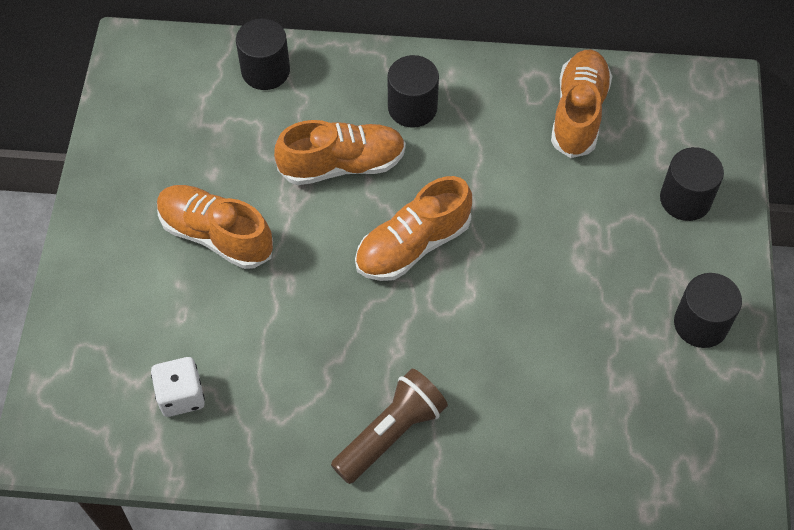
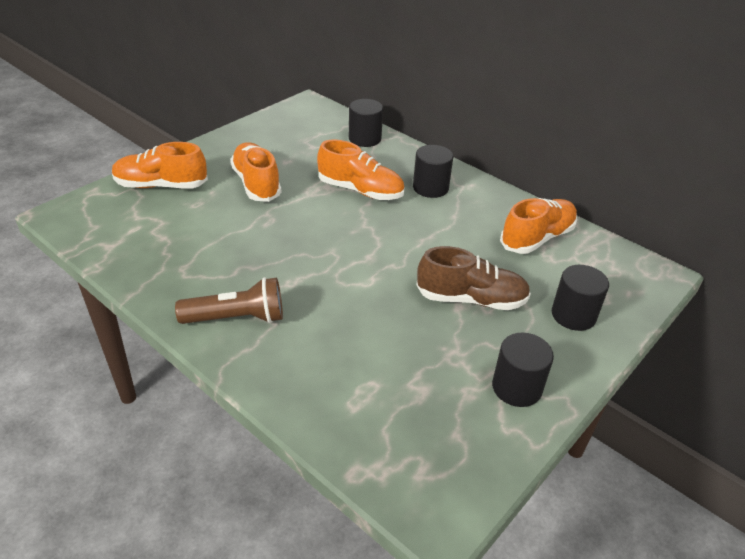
camera: 35 degrees right, 20 degrees down
(181, 395) = (150, 234): white dice -> none
(412, 245) = (359, 242): orange shoe -> orange shoe (161, 185)
(583, 245) = (471, 299): none -> brown shoe

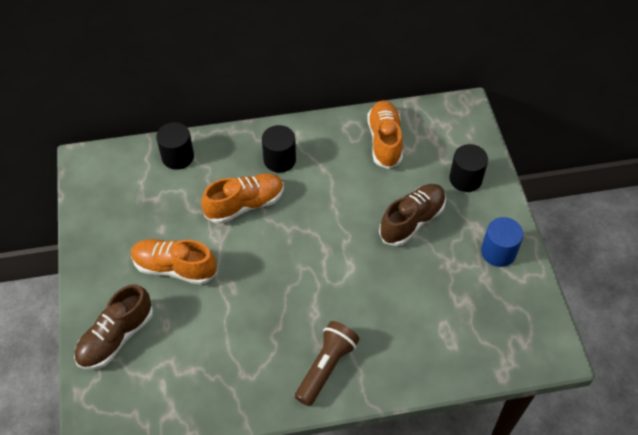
camera: 50 degrees left, 15 degrees up
(161, 185) = (116, 337): orange shoe -> brown shoe
(516, 387) = (498, 252): black cylinder -> blue cylinder

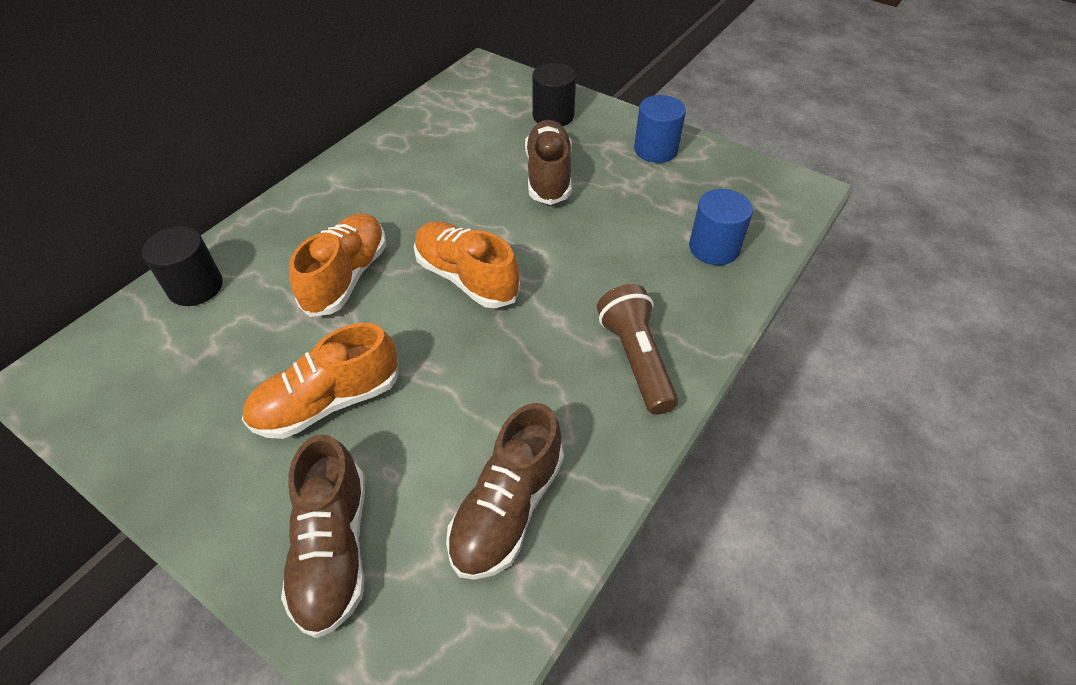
camera: 45 degrees left, 5 degrees down
(193, 383) = (507, 508): none -> brown shoe
(279, 160) = (339, 211): black cylinder -> none
(384, 141) = (437, 132): orange shoe -> orange shoe (466, 278)
(447, 343) = (714, 248): none -> blue cylinder

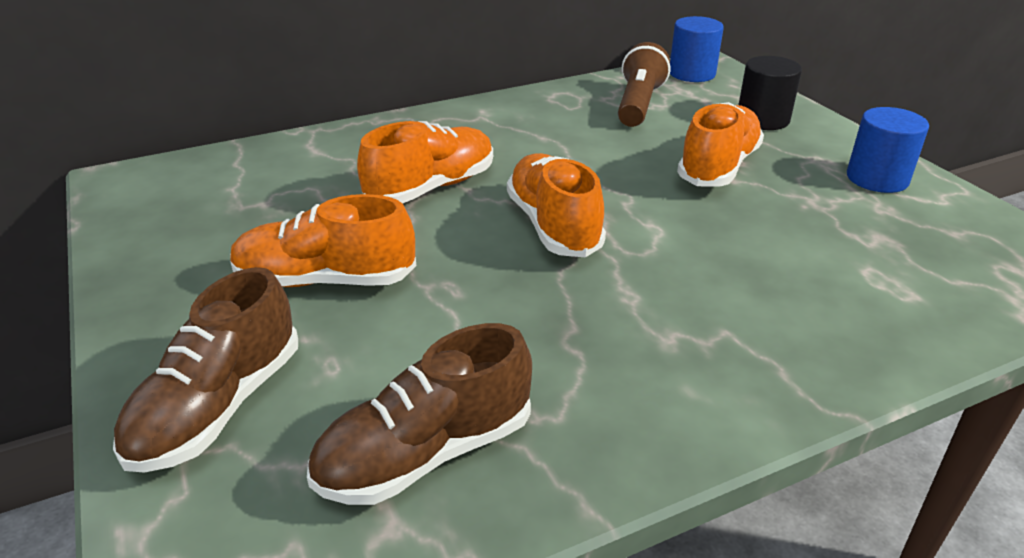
camera: 30 degrees right, 15 degrees down
(195, 287) = (293, 155): black cylinder -> none
(548, 175) = (718, 167): brown shoe -> orange shoe
(636, 359) = (703, 369): brown flashlight -> brown flashlight (638, 104)
(714, 248) = (898, 294): blue cylinder -> blue cylinder (692, 73)

